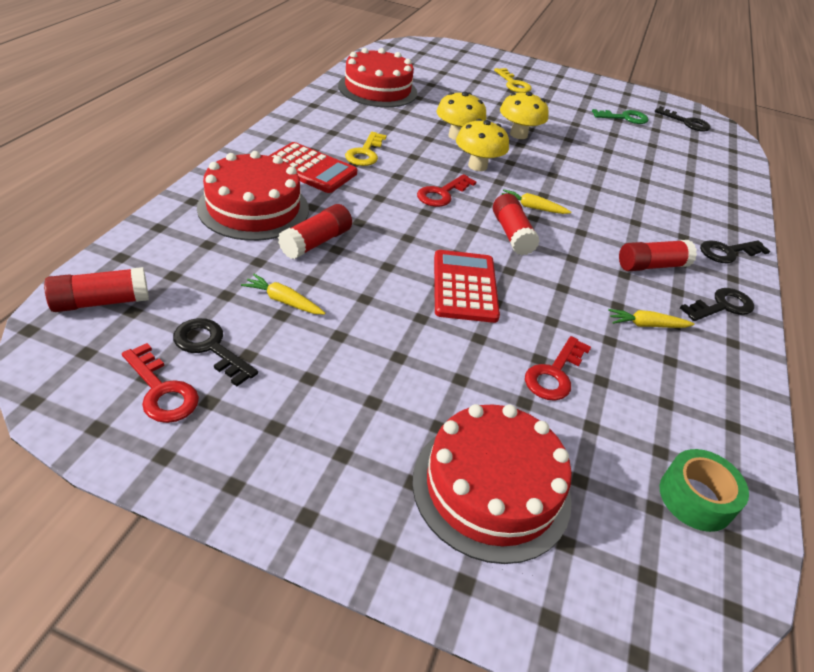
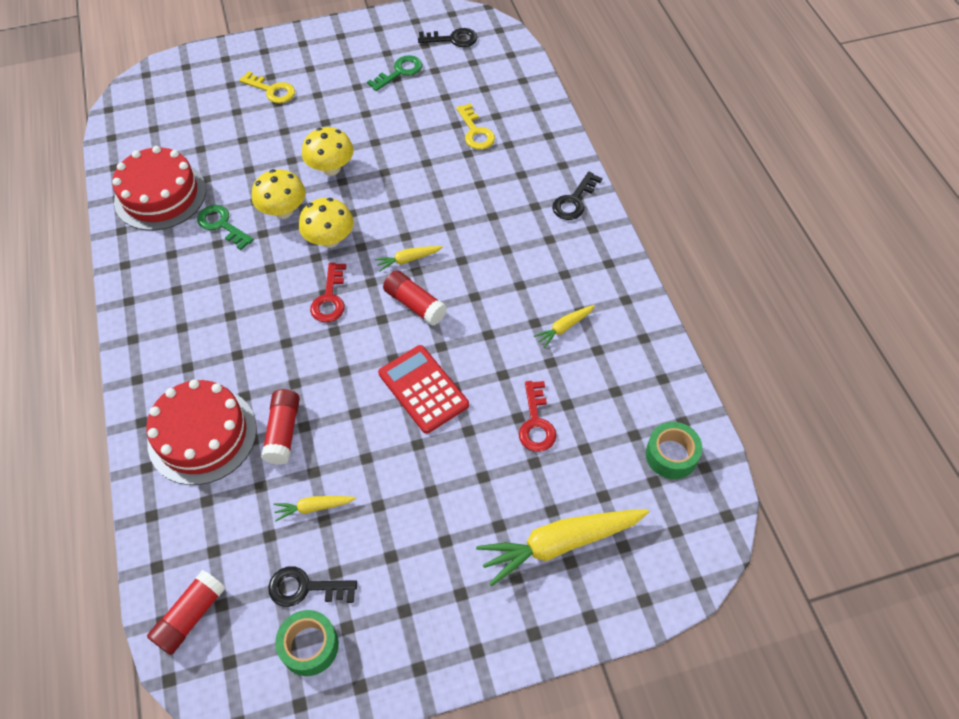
camera: 30 degrees left, 15 degrees up
(161, 390) = (309, 646): red key -> green tape
(310, 169) = (202, 352): red calculator -> none
(365, 153) = (228, 296): yellow key -> yellow key (475, 132)
(403, 121) = (222, 225): none -> green key
(491, 488) = (560, 544): red cake -> yellow carrot
(651, 266) = (532, 260): red glue stick -> none
(722, 306) = (600, 267): black key -> none

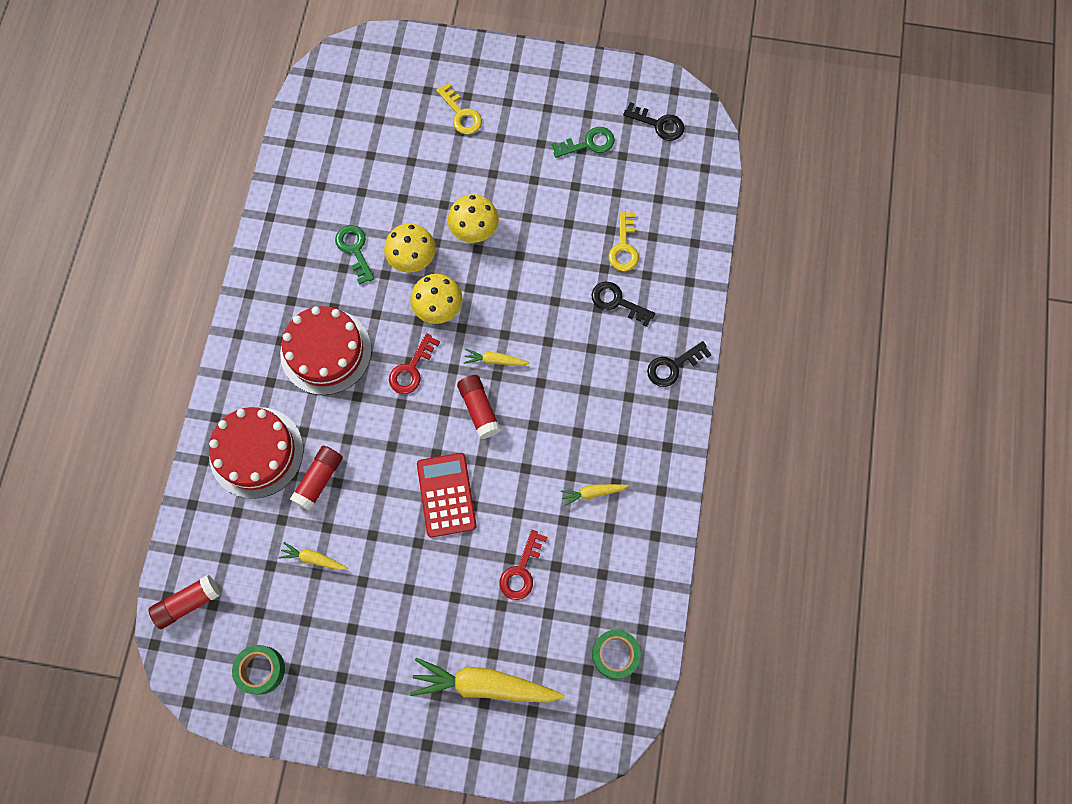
camera: 25 degrees right, 15 degrees up
(160, 195) = (316, 193): red cake -> red cake (326, 351)
(305, 588) = (278, 622): black key -> black key (617, 302)

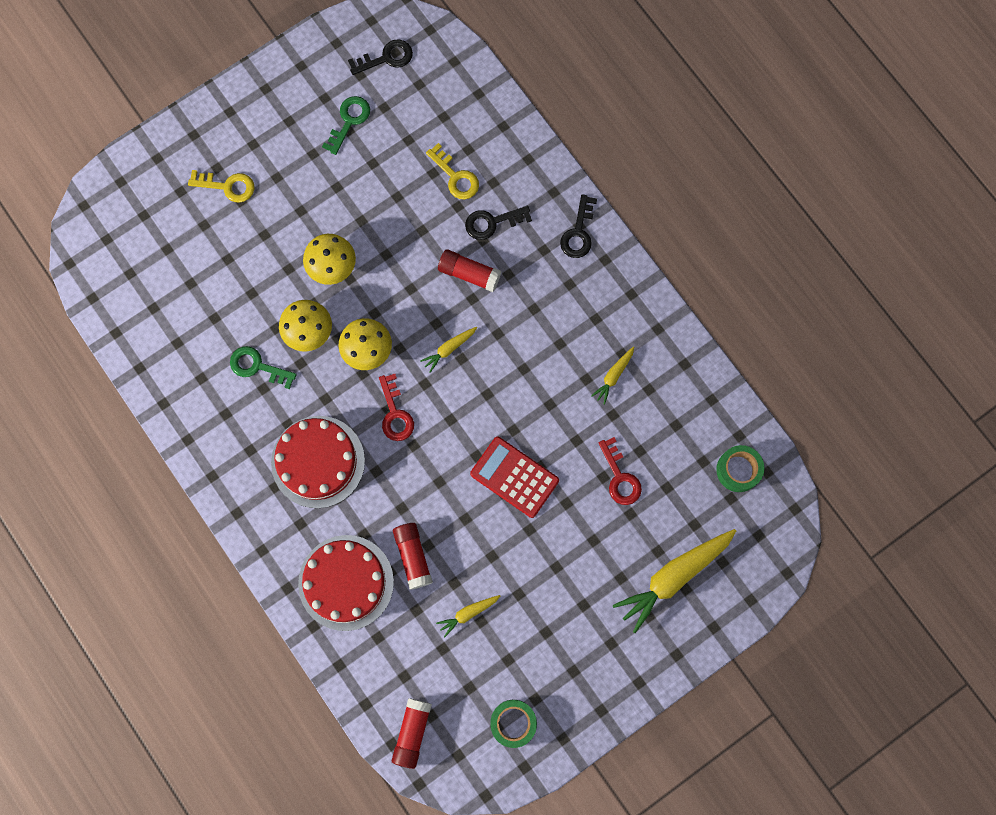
camera: 45 degrees left, 5 degrees up
(479, 409) = (474, 395): red glue stick -> red glue stick (469, 274)

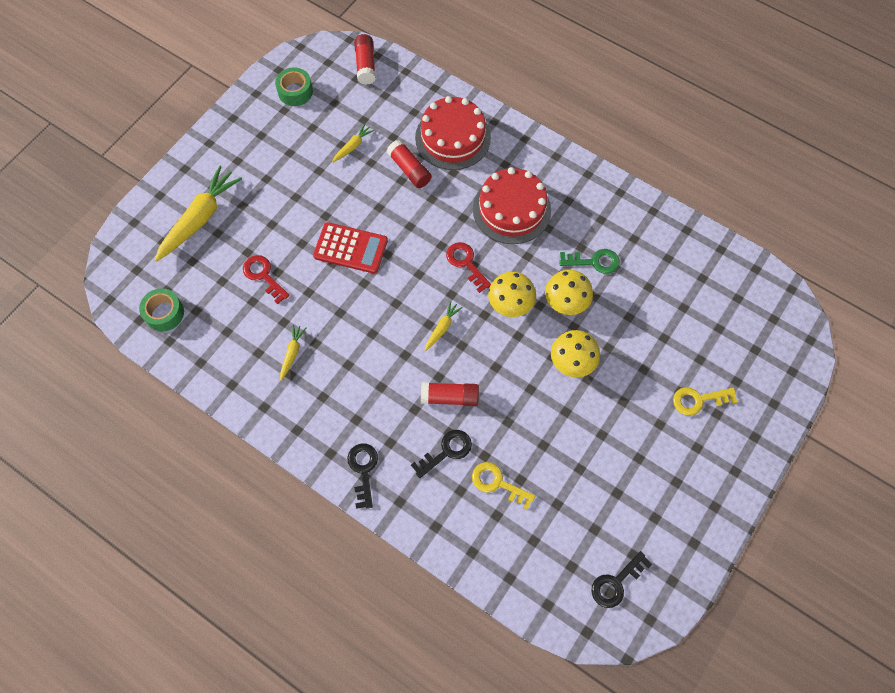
camera: 160 degrees right, 10 degrees down
(349, 121) = (621, 502): green key -> none

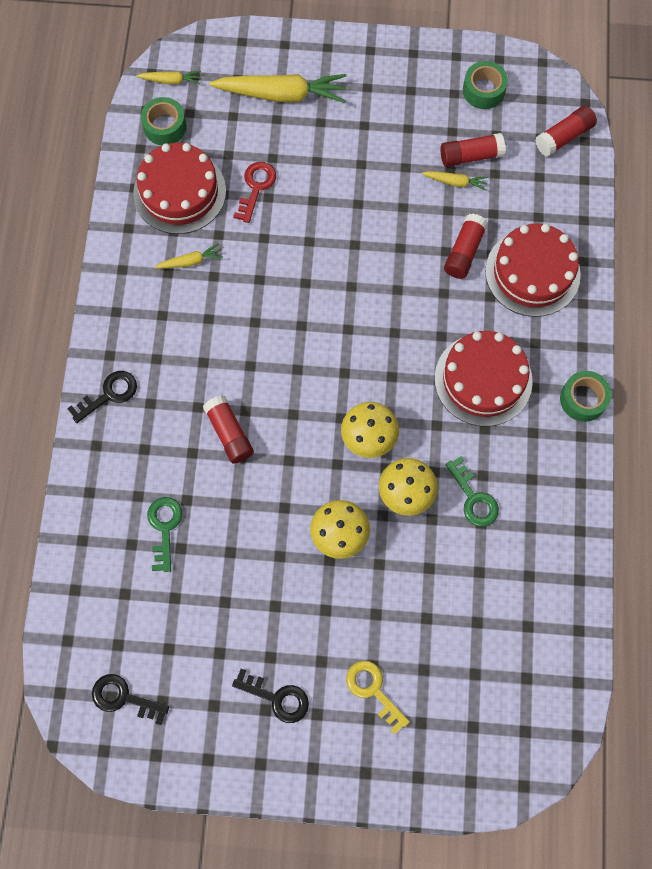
camera: 60 degrees right, 5 degrees up
(228, 331) = (179, 192): none -> red cake
(339, 126) = (470, 156): none -> red glue stick
(350, 248) = (336, 248): red calculator -> none
(442, 328) = (300, 384): yellow carrot -> yellow carrot (171, 80)
(446, 451) = (170, 461): black key -> black key (276, 698)
(466, 263) = (388, 368): red key -> none
(498, 483) = (164, 528): yellow key -> green key
(562, 158) = (583, 399): none -> green tape

